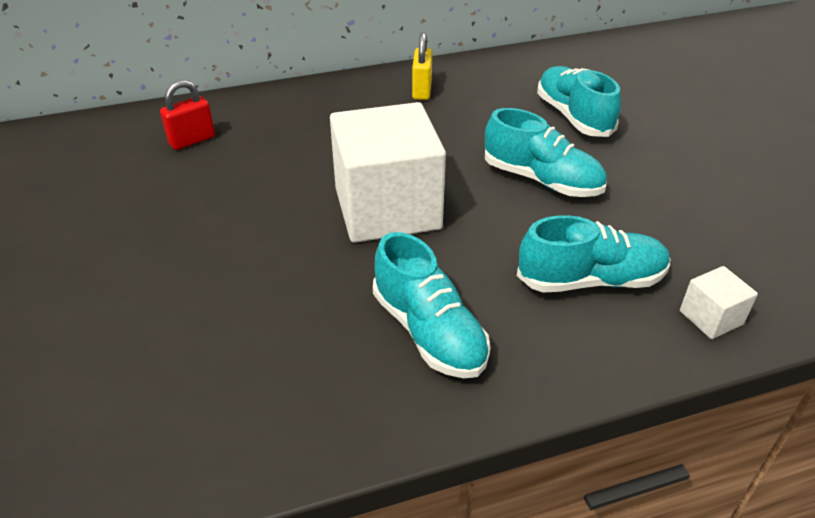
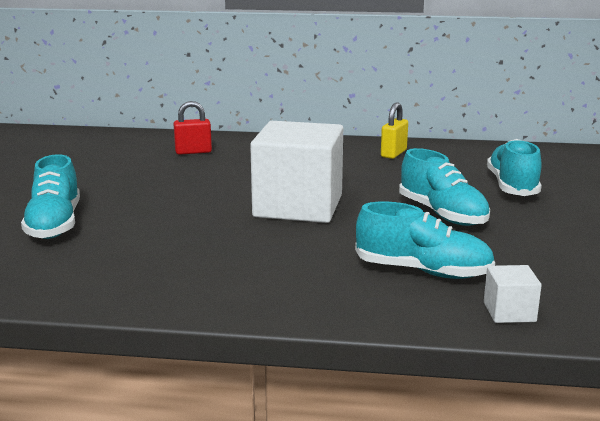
camera: 25 degrees right, 20 degrees down
(429, 332) = (262, 269): turquoise shoe -> turquoise shoe (54, 224)

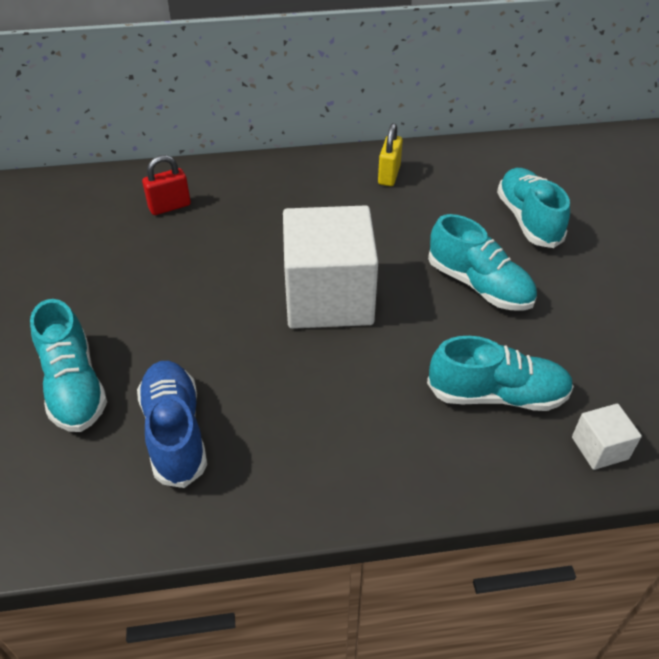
camera: 15 degrees left, 25 degrees up
(119, 255) = (175, 432): none -> blue shoe

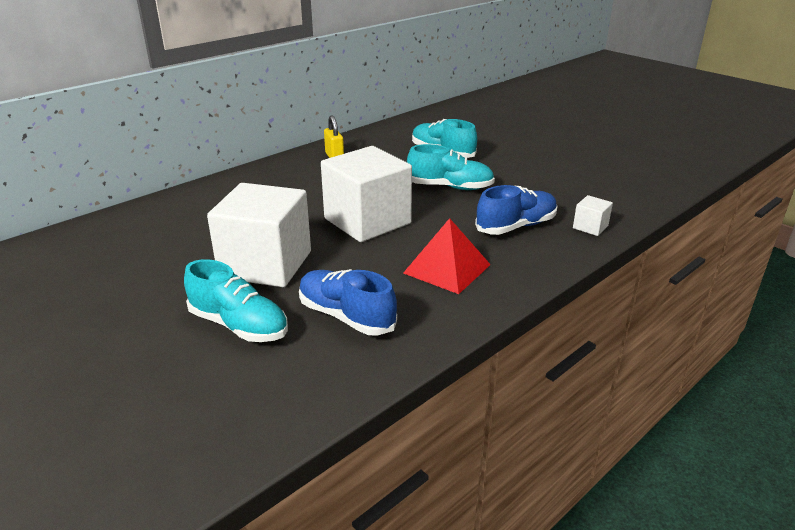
camera: 35 degrees left, 15 degrees down
(169, 206) = (193, 215): red padlock -> none
(171, 313) = (266, 264): none -> white cube
(343, 420) = (447, 268): none -> red pyramid
(497, 395) = (516, 226): turquoise shoe -> blue shoe

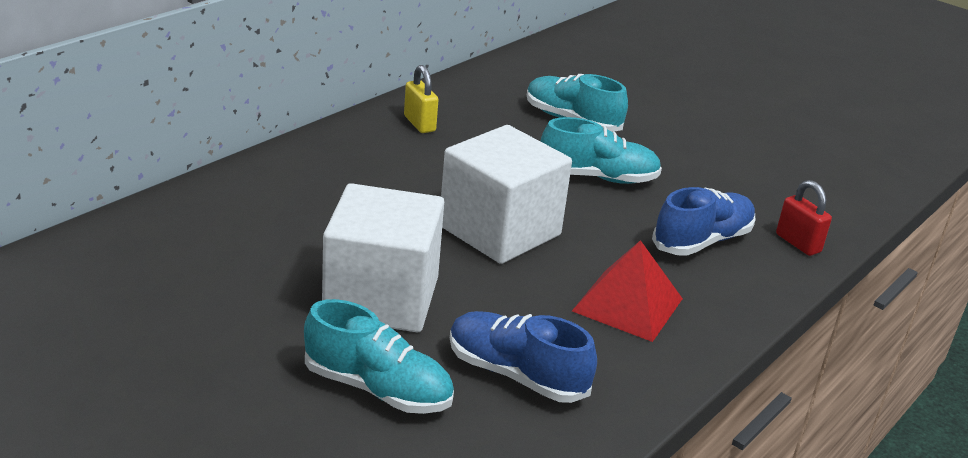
camera: 10 degrees left, 0 degrees up
(590, 227) = (798, 243): white cube -> red padlock

